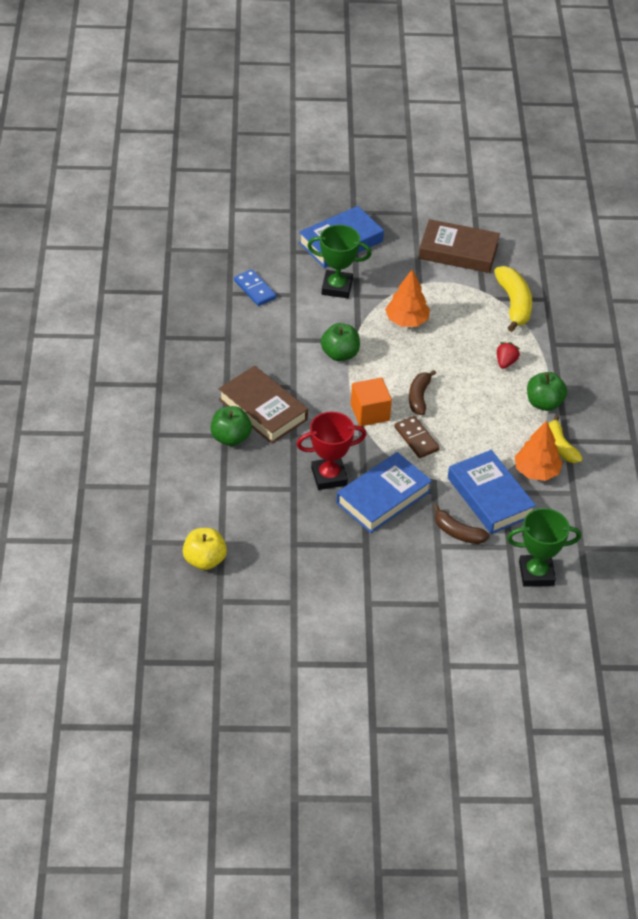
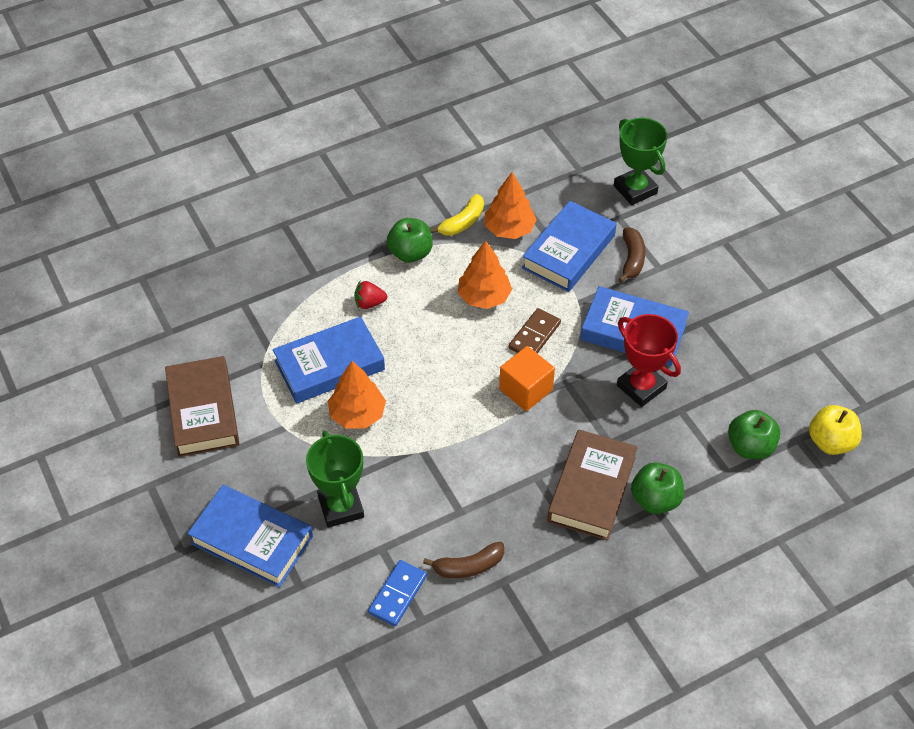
camera: 115 degrees left, 5 degrees up
(340, 354) = (454, 454): green apple -> green apple (750, 447)
(419, 397) = (472, 356): brown banana -> brown banana (468, 566)
(459, 322) = (329, 365): none -> blue book
(473, 426) = (484, 297): none -> orange tree
(514, 304) = (269, 328): yellow banana -> none

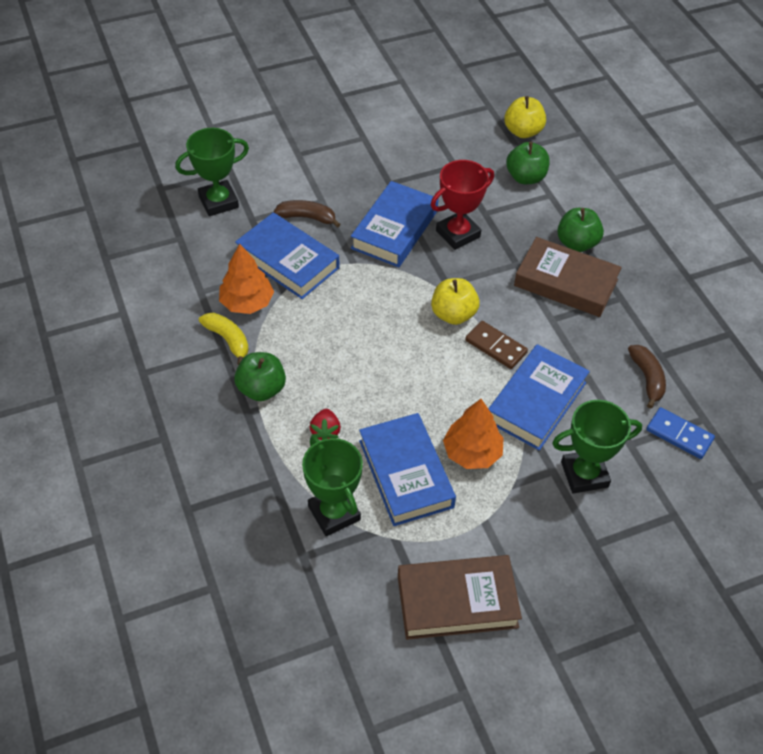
camera: 85 degrees left, 0 degrees up
(252, 540) = (624, 556): blue book -> blue book (536, 402)
(285, 318) = (334, 513): none -> green trophy
(484, 297) = (334, 333): orange tree -> none
(526, 389) = (453, 314): orange cube -> yellow apple
(534, 336) = (389, 300): brown domino -> brown domino (495, 347)

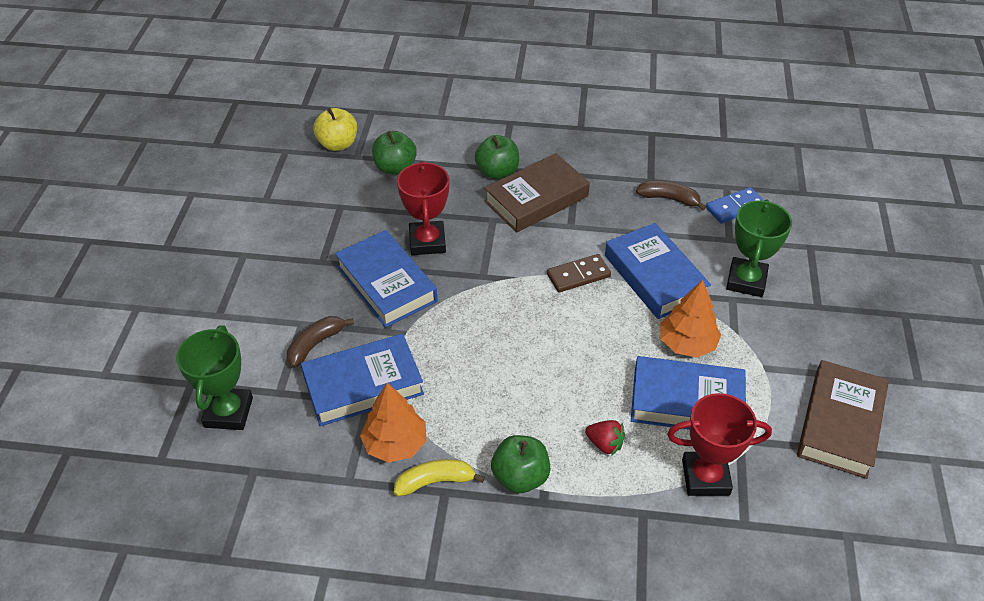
camera: 60 degrees left, 5 degrees down
(334, 513) = (705, 477): green trophy -> red trophy
(453, 314) = (522, 287): yellow apple -> none

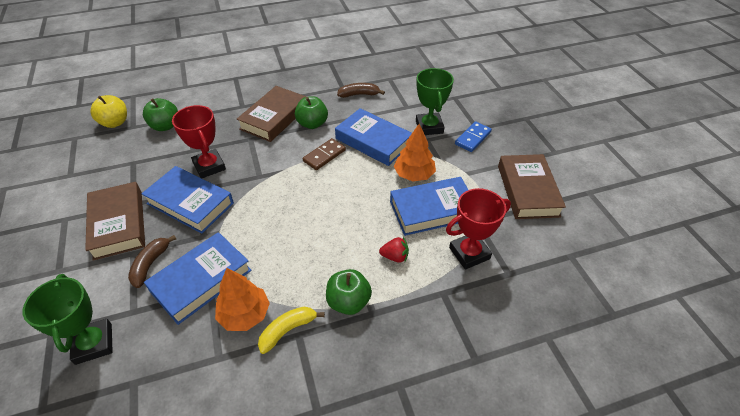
camera: 25 degrees left, 0 degrees up
(298, 282) = (118, 224): none -> brown book
(497, 172) = (240, 109): green apple -> green apple (312, 124)
(735, 207) = (400, 88): blue domino -> blue domino (473, 138)

